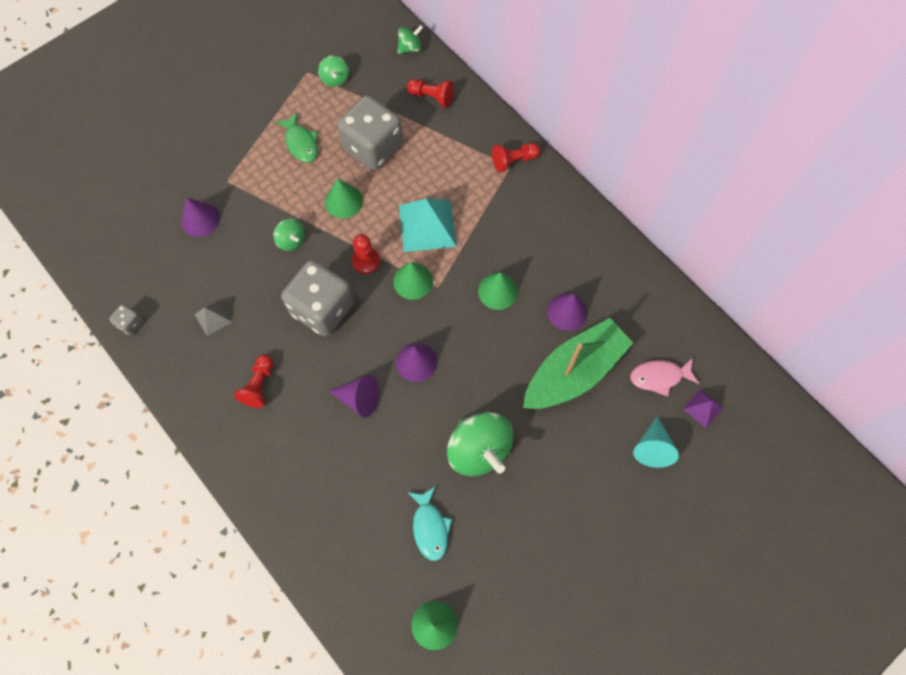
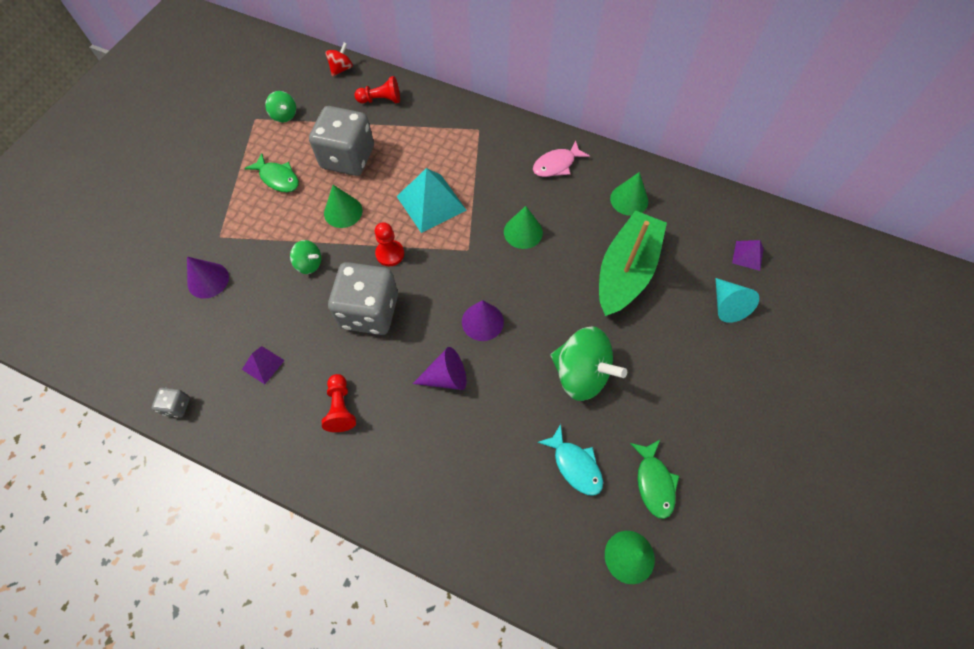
camera: 25 degrees left, 5 degrees down
(213, 318) = (263, 364): grey pyramid -> purple pyramid
(410, 48) = (341, 69): green spinning top -> red spinning top
(413, 281) = (442, 254): green cone -> green cone (629, 199)
(490, 575) = (654, 482): none -> green fish
(514, 161) = (479, 124): red pawn -> none
(567, 311) = (592, 225): purple cone -> none
(659, 377) = (698, 246): pink fish -> pink fish (556, 165)

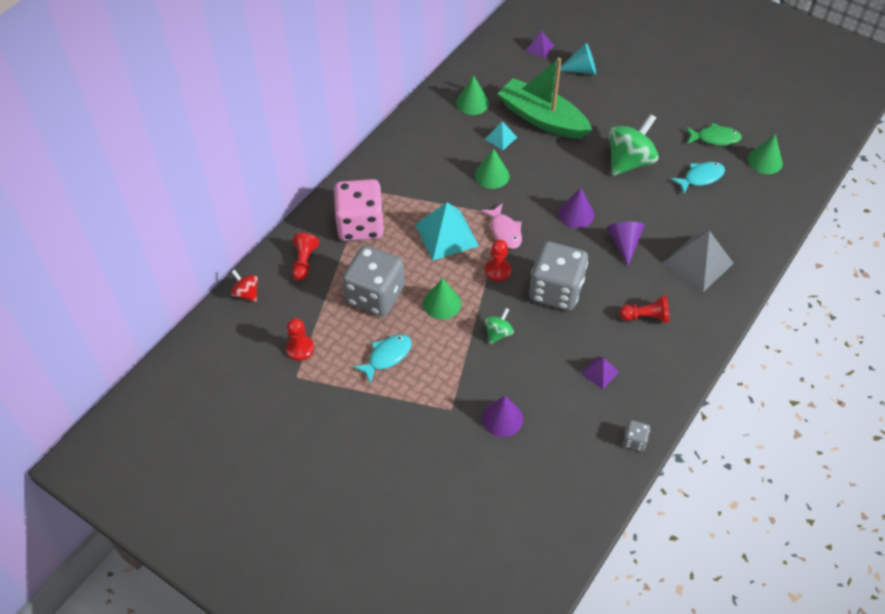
camera: 80 degrees left, 10 degrees down
(278, 178) = (387, 356): green fish -> turquoise fish
(284, 115) = (300, 348): green spinning top -> red pawn
(428, 466) = (698, 263): none -> grey pyramid
(432, 132) = (360, 225): none -> pink dice
(556, 165) = (424, 142): pink fish -> pink fish (505, 231)
(582, 233) = (500, 138): none -> turquoise pyramid

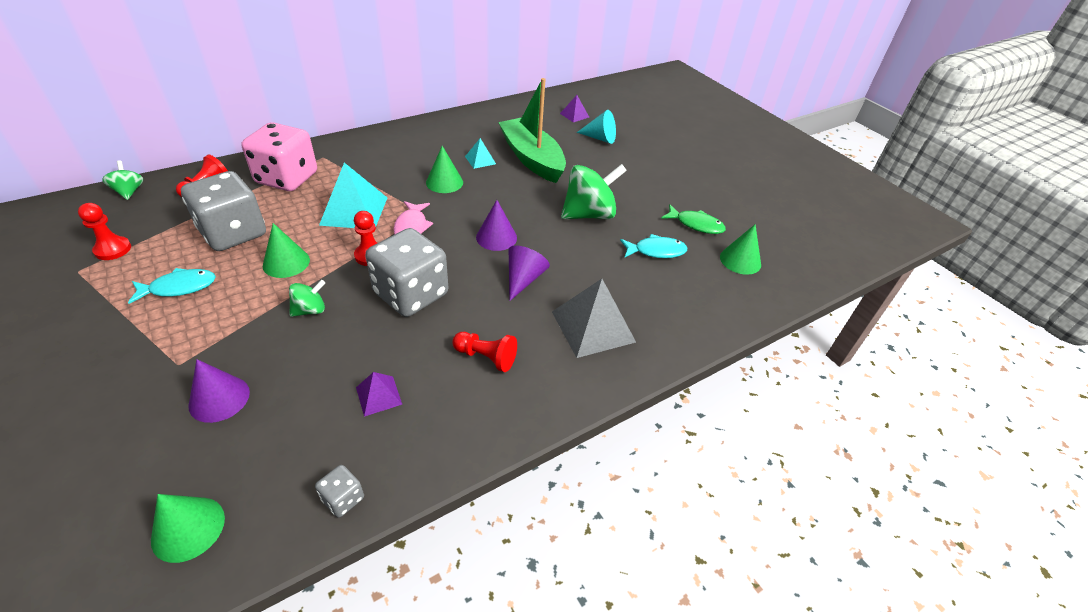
camera: 20 degrees right, 10 degrees down
(246, 293) = (129, 192): red spinning top -> green spinning top
(472, 103) = (479, 131): green cone -> green cone (188, 528)

